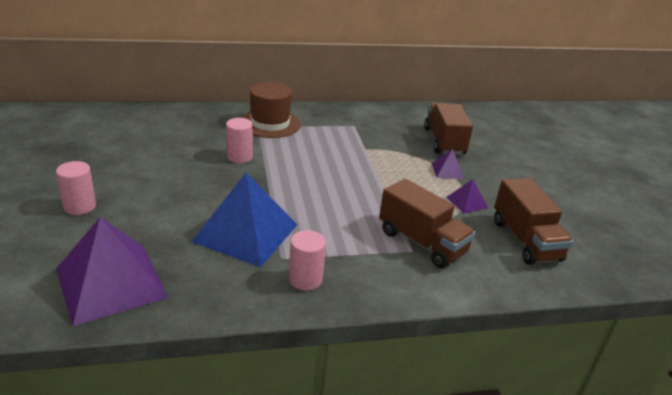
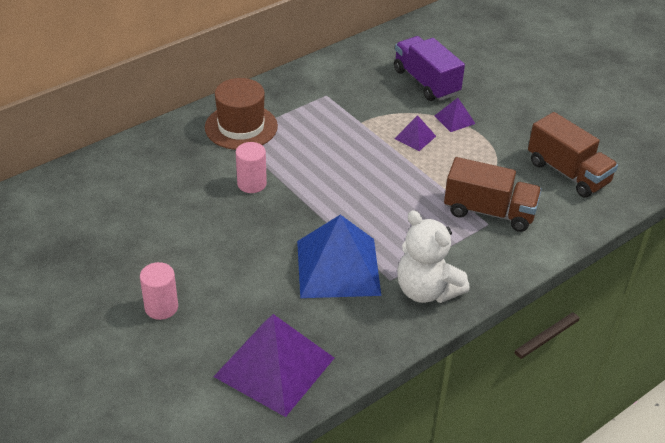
camera: 25 degrees left, 10 degrees up
(305, 279) = (426, 290): pink cylinder -> white teddy bear
(444, 142) = (426, 82): brown truck -> purple truck
(467, 202) = (495, 150): purple pyramid -> purple pyramid (415, 137)

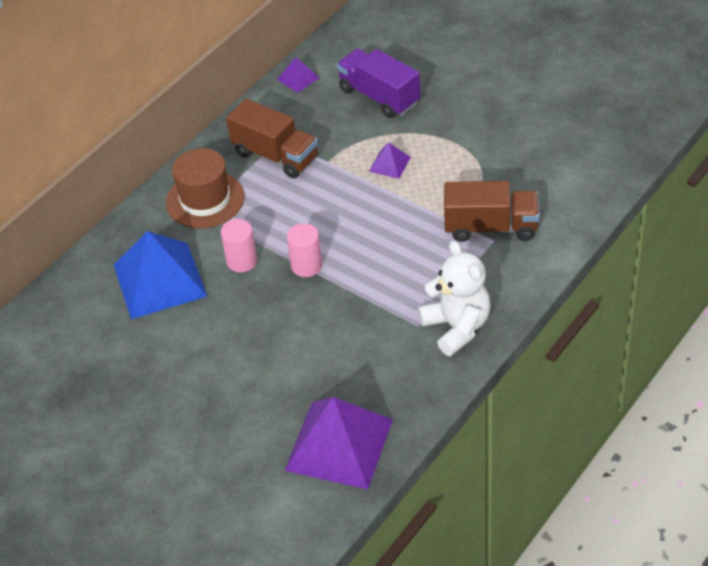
camera: 10 degrees left, 5 degrees up
(161, 307) = (205, 417): pink cylinder -> pink cylinder (306, 266)
(338, 267) = (363, 327): blue pyramid -> blue pyramid (160, 280)
(426, 290) = (457, 327): white teddy bear -> white teddy bear turned 150 degrees counterclockwise
(454, 119) = (423, 133): purple pyramid -> purple pyramid (298, 78)
(567, 173) = (555, 163): brown truck -> brown truck (275, 156)

